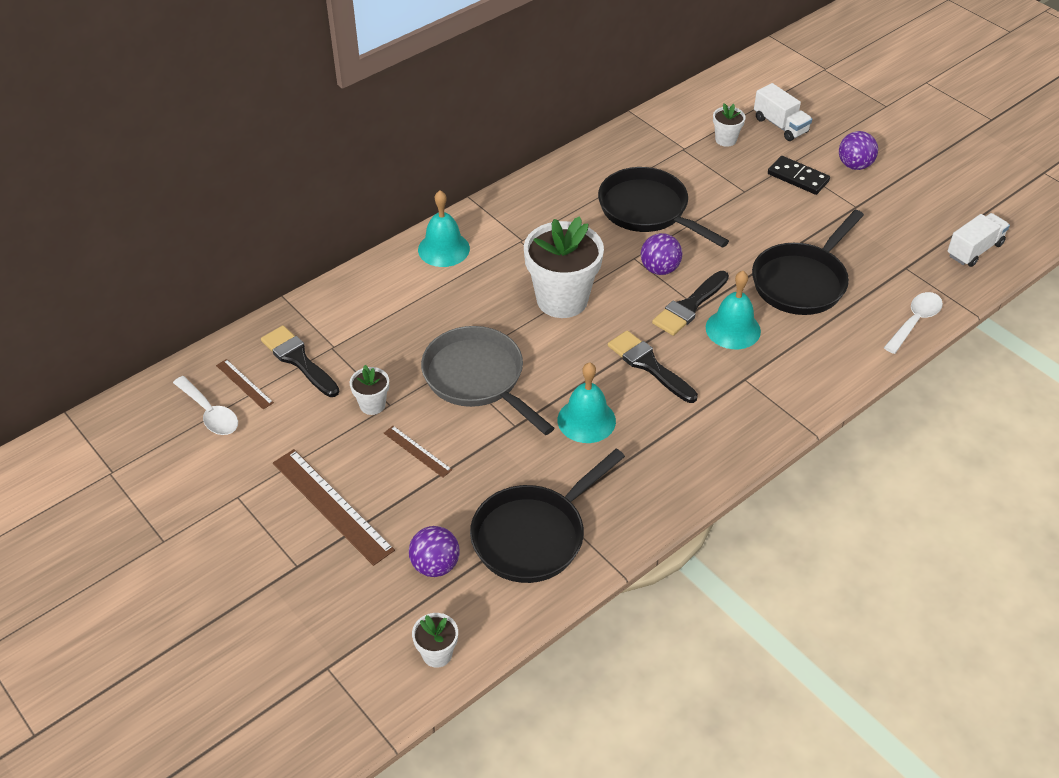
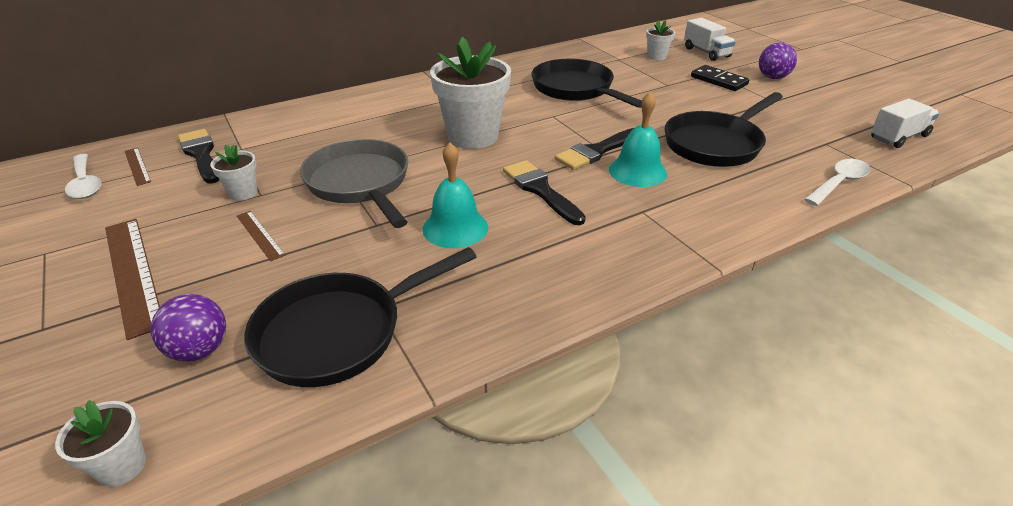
camera: 10 degrees right, 10 degrees down
(443, 249) = (383, 97): turquoise bell -> none
(659, 269) = (575, 124): purple ball -> none

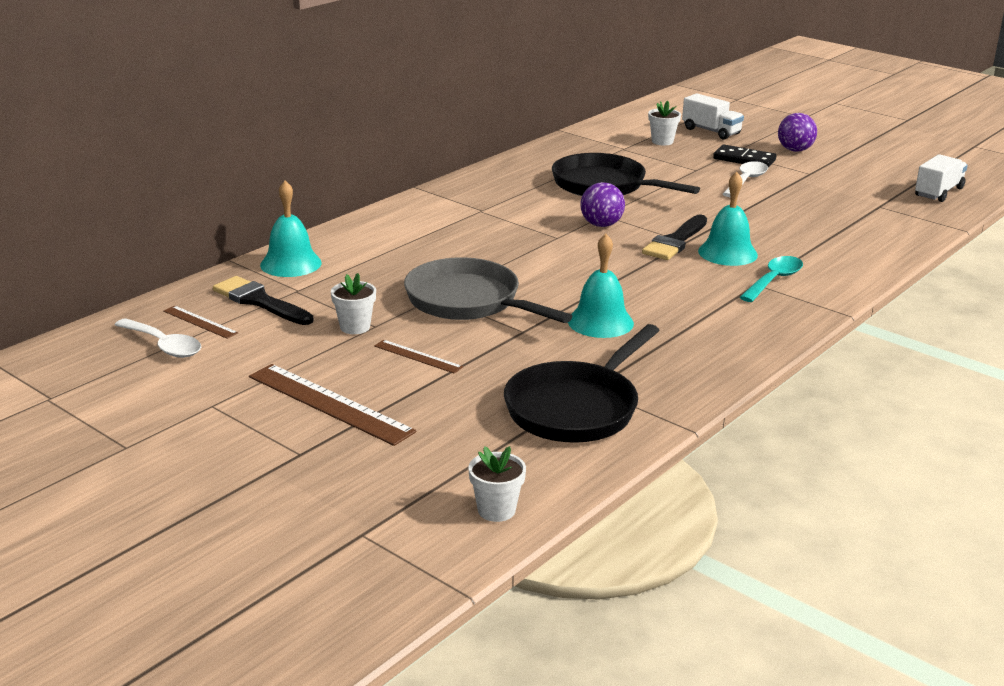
camera: 20 degrees left, 10 degrees down
(200, 350) = (469, 440): purple ball -> purple ball (601, 225)
(262, 124) = (291, 263): none -> turquoise bell
(473, 136) = (540, 244): white flower pot -> none
(540, 190) = (651, 281): black brush -> none
(663, 210) = (774, 280): none -> turquoise spoon
(715, 144) = (781, 220): black pan -> none
(839, 183) = (908, 237): white spoon -> white spoon (746, 181)

